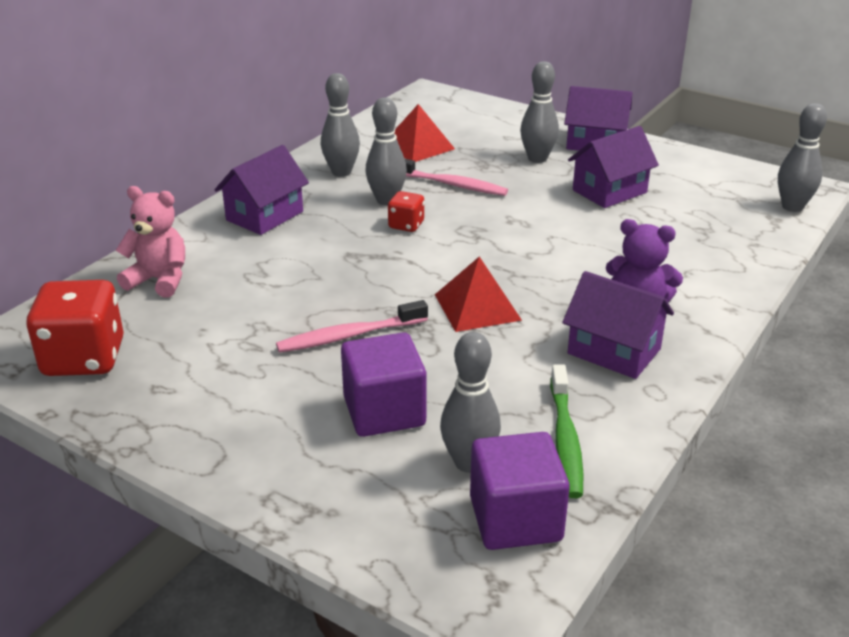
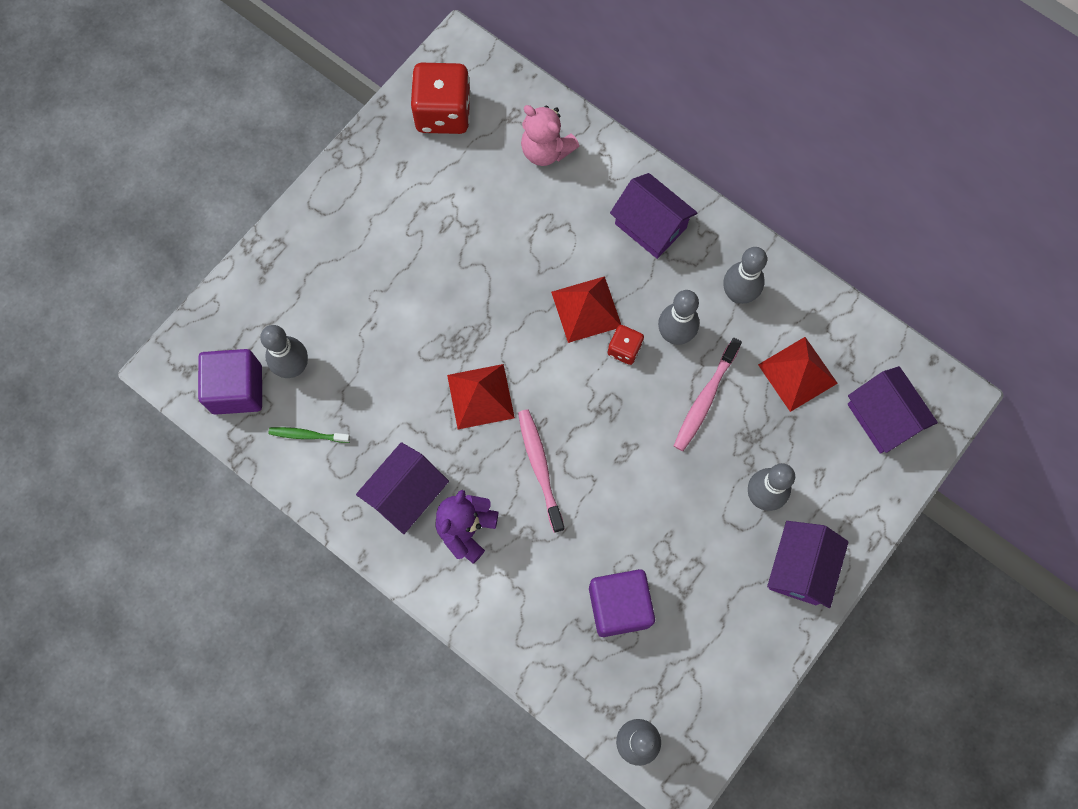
camera: 95 degrees right, 40 degrees up
(159, 280) = (546, 150): pink teddy bear -> pink teddy bear turned 105 degrees clockwise
(350, 336) = (450, 295): pink toothbrush -> pink toothbrush (540, 468)
(362, 247) = (586, 309): none -> red pyramid
(384, 411) = (354, 315): purple cube -> purple cube (619, 606)
(565, 439) = (308, 435): green toothbrush -> green toothbrush, size x0.64
(609, 191) = (681, 556): purple house -> purple house (883, 417)

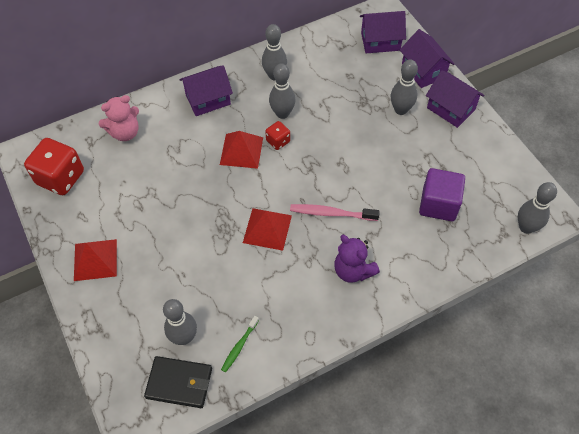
camera: 65 degrees left, 15 degrees down
(237, 389) = (179, 383): purple cube -> black wallet
(406, 494) = (312, 298): purple house -> purple house (423, 71)
(705, 398) = (329, 114): pink toothbrush -> none
(797, 374) = (336, 67): red pyramid -> red pyramid (95, 260)

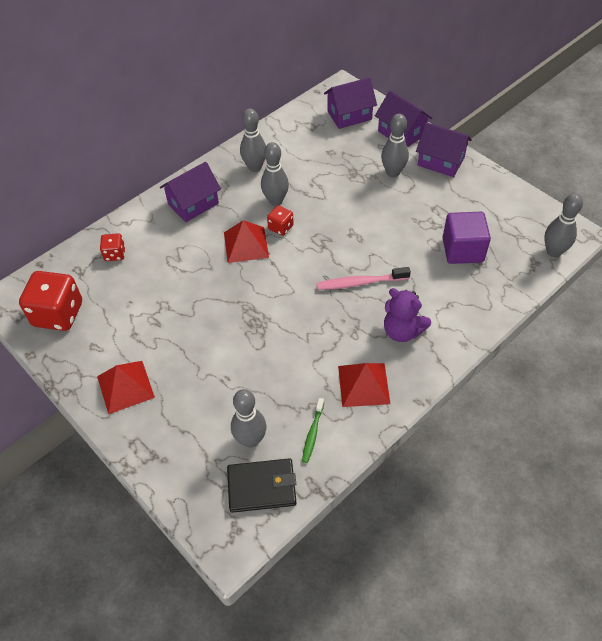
camera: 15 degrees left, 5 degrees down
(125, 132) = (115, 254): pink teddy bear -> red dice
(267, 229) = (300, 312): red pyramid -> red pyramid (363, 384)

